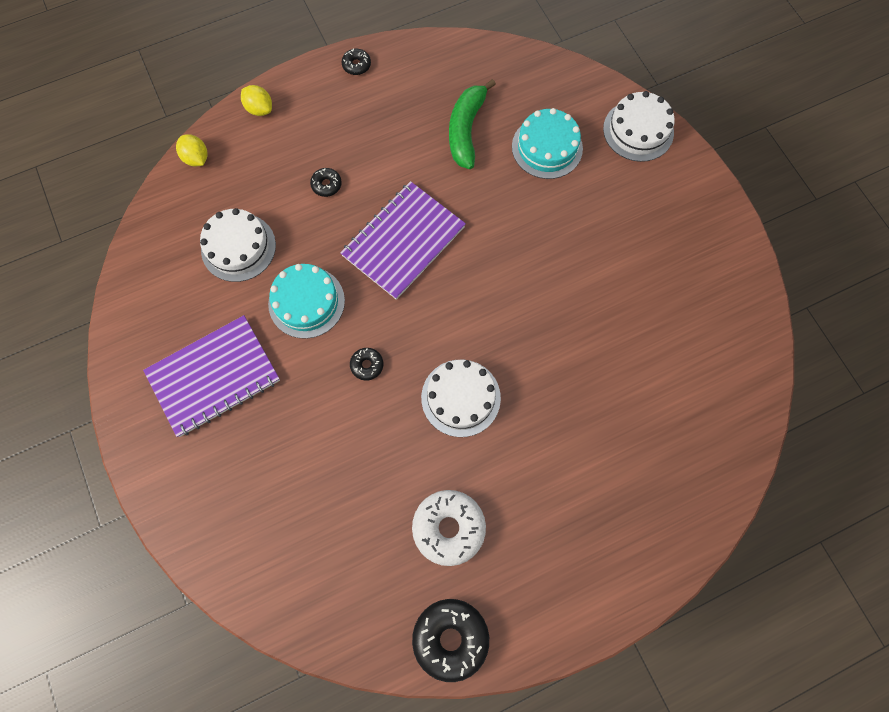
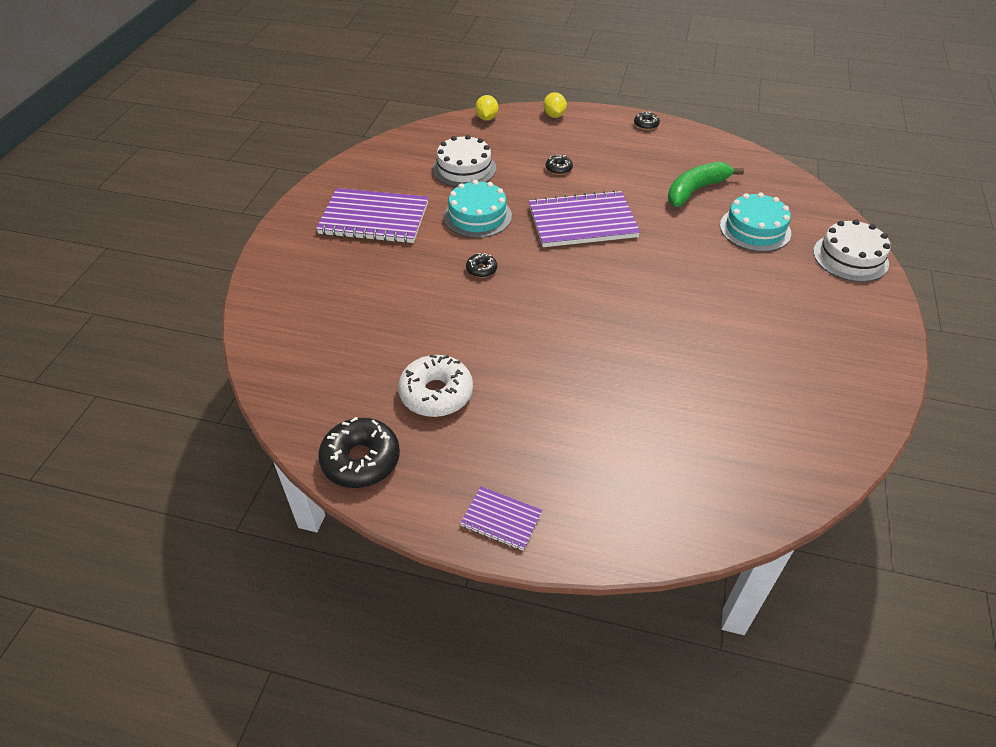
camera: 40 degrees right, 25 degrees down
(460, 397) = (531, 326): white cake -> none
(592, 599) = (501, 519): none -> purple notebook

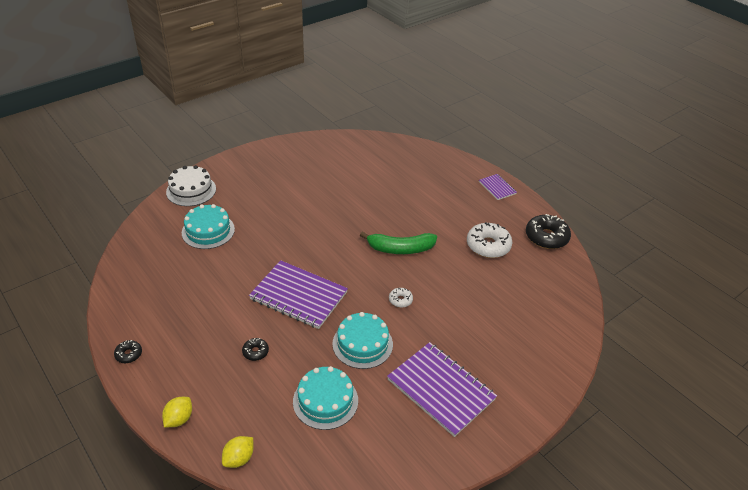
camera: 145 degrees left, 5 degrees down
(464, 168) = (325, 401): white cake -> turquoise cake
(481, 269) = (400, 300): black donut -> white donut
(695, 190) = (195, 275): green banana -> green banana (400, 249)

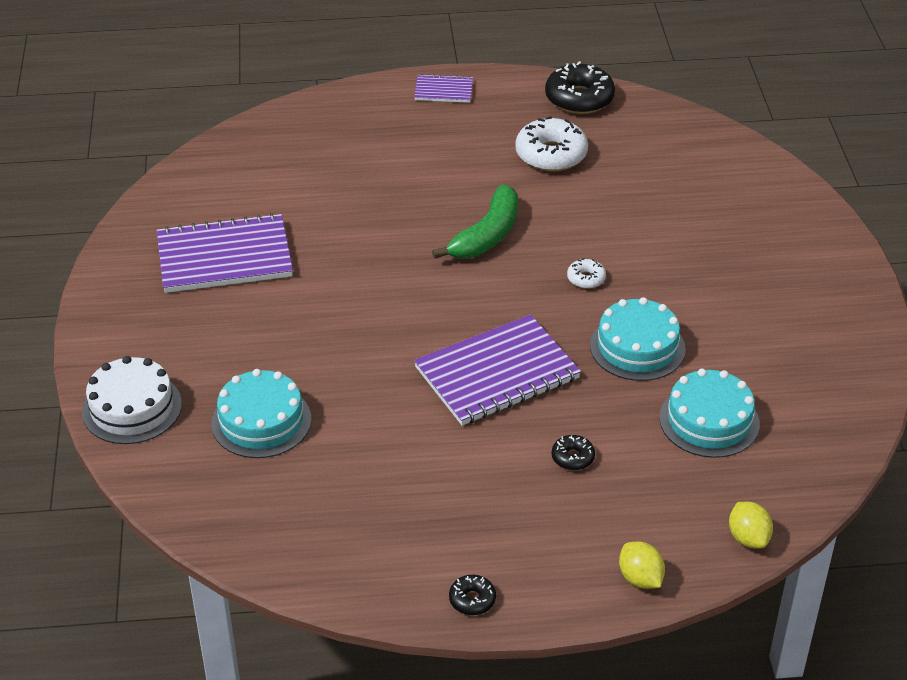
camera: 55 degrees left, 0 degrees up
(441, 389) = (763, 310): purple notebook -> purple notebook (224, 257)

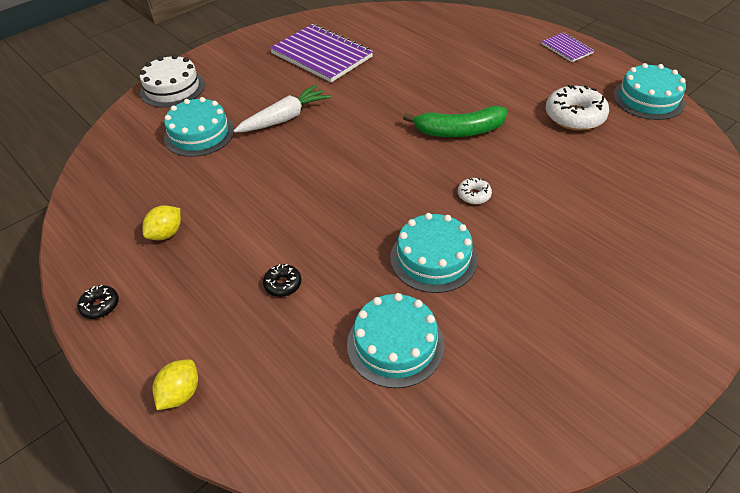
camera: 55 degrees right, 5 degrees up
(315, 342) = (285, 118): none -> white carrot
(497, 373) = (332, 203): purple notebook -> none
(579, 98) = (648, 99): black donut -> turquoise cake
(748, 538) = (278, 446): yellow lemon -> yellow lemon (166, 233)

